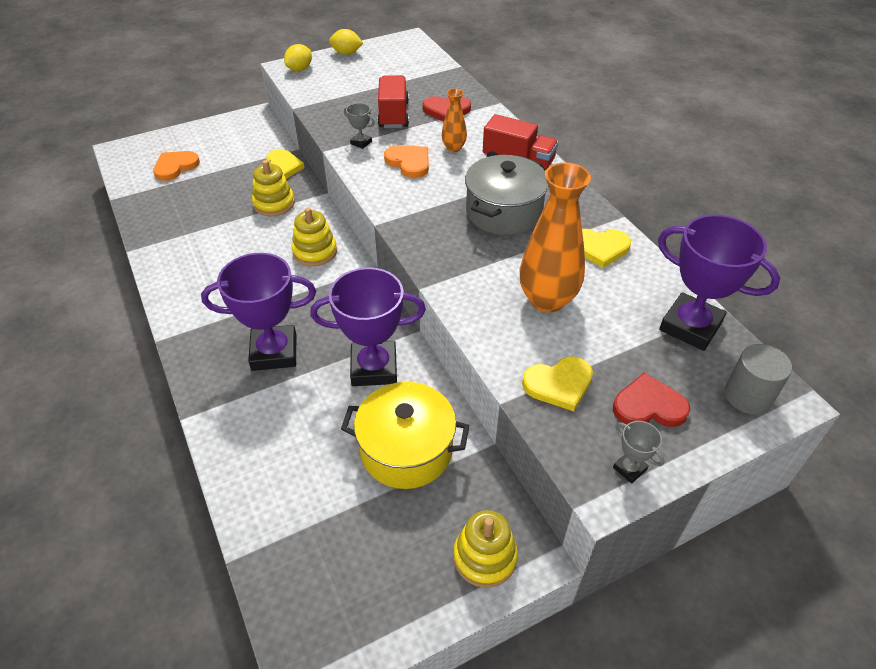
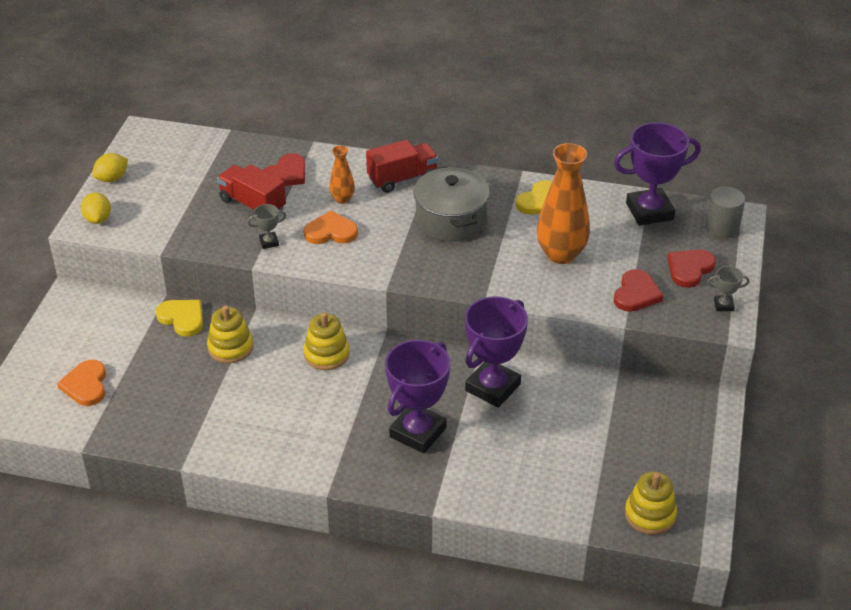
camera: 50 degrees left, 5 degrees down
(406, 450) = (583, 411): yellow pot -> none
(484, 557) = (697, 421): yellow stacking toy -> yellow stacking toy (650, 515)
(559, 384) = (636, 294): yellow heart -> red heart

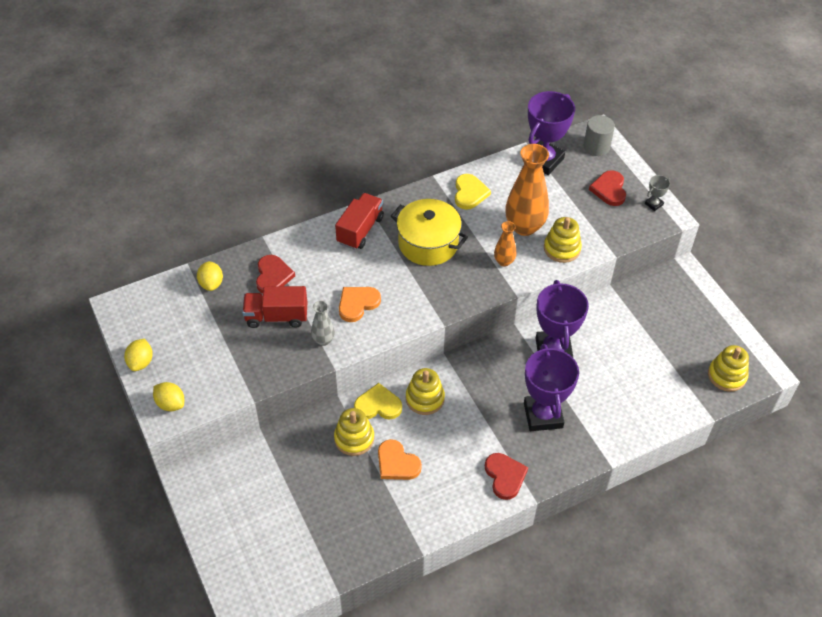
camera: 40 degrees left, 10 degrees up
(86, 385) = (283, 541): orange heart -> orange heart (397, 463)
(182, 318) = (294, 439): yellow heart -> yellow heart (378, 405)
(231, 153) = (211, 283): none -> yellow lemon
(269, 242) = (323, 340): grey trophy -> grey vase
(342, 199) = (336, 272): orange vase -> orange vase (504, 261)
(451, 220) = (428, 243): grey pot -> yellow pot
(576, 291) = (562, 248): none -> yellow stacking toy
(636, 294) = (598, 228): red heart -> red heart (505, 476)

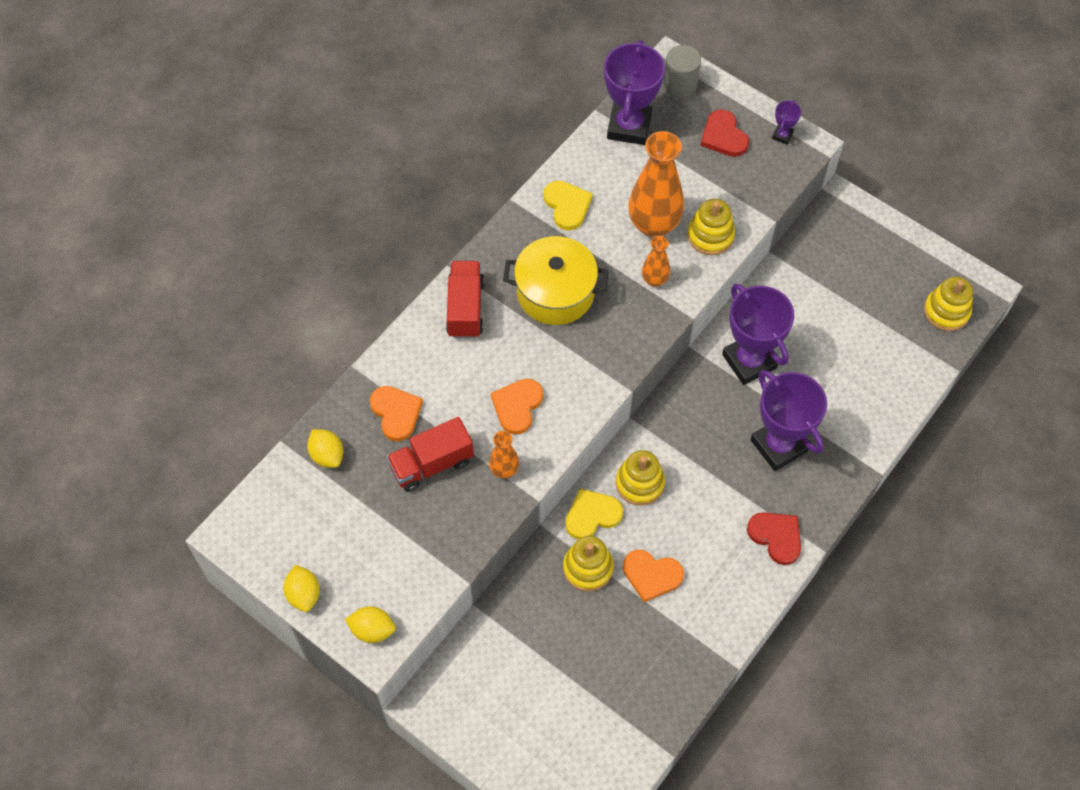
camera: 25 degrees left, 10 degrees up
(273, 276) = (396, 413): red heart -> orange heart
(323, 340) = (504, 470): grey vase -> orange vase
(654, 204) = (782, 135): grey trophy -> purple trophy

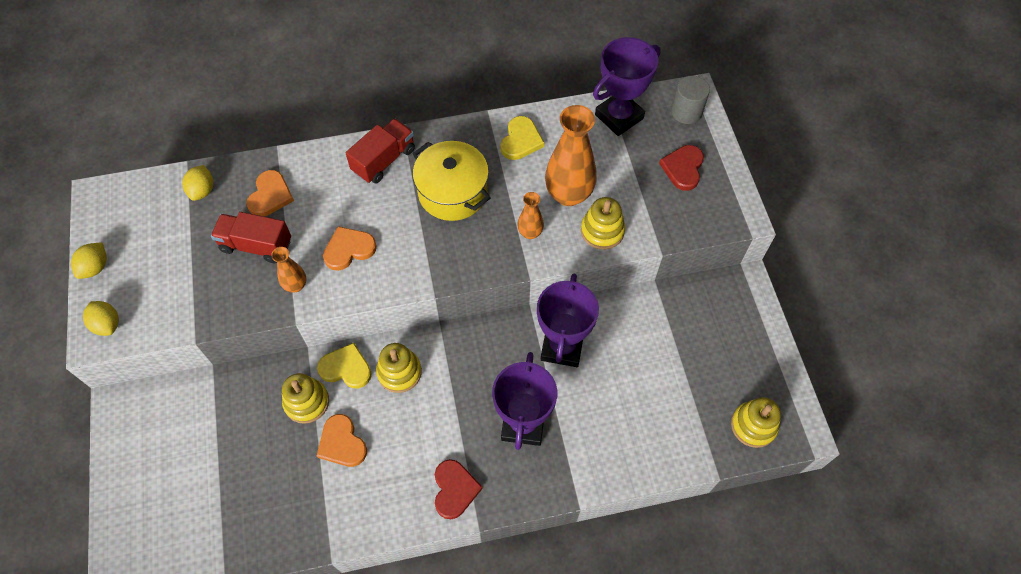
camera: 40 degrees right, 0 degrees up
(782, 135) = (729, 197): purple trophy -> none

